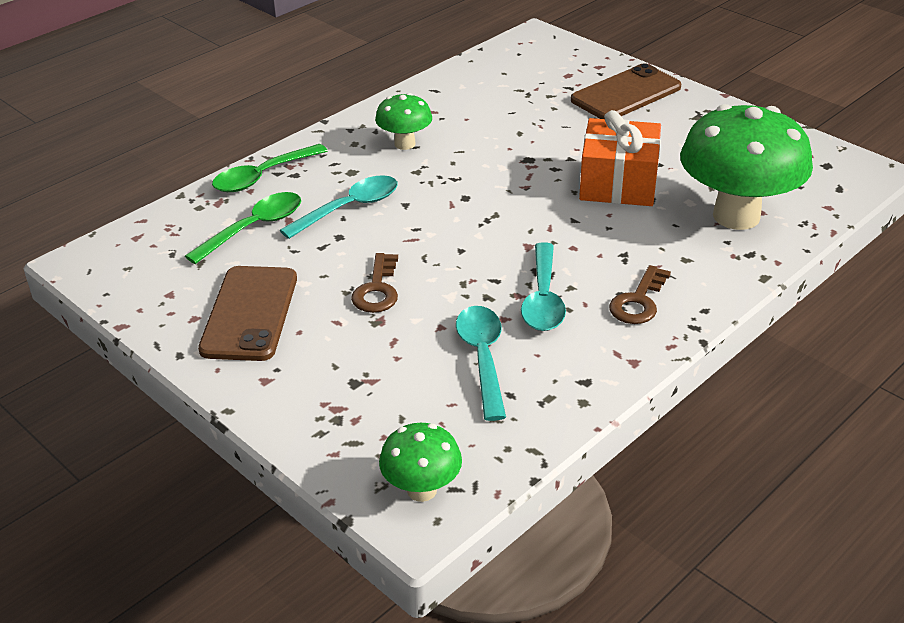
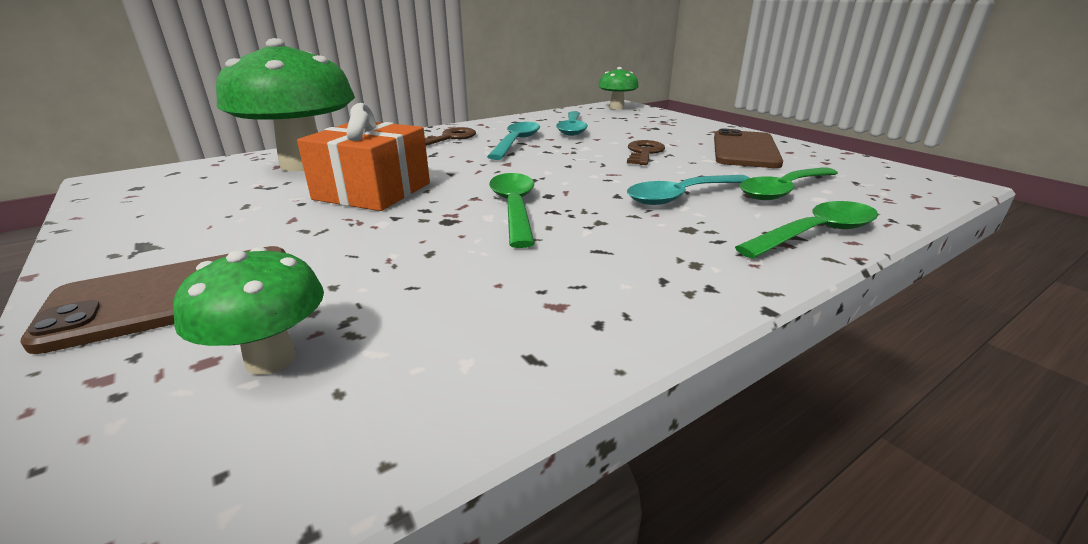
camera: 170 degrees left, 10 degrees down
(405, 144) = (613, 254): green mushroom -> green mushroom (271, 359)
(486, 177) = (514, 208): none -> green spoon

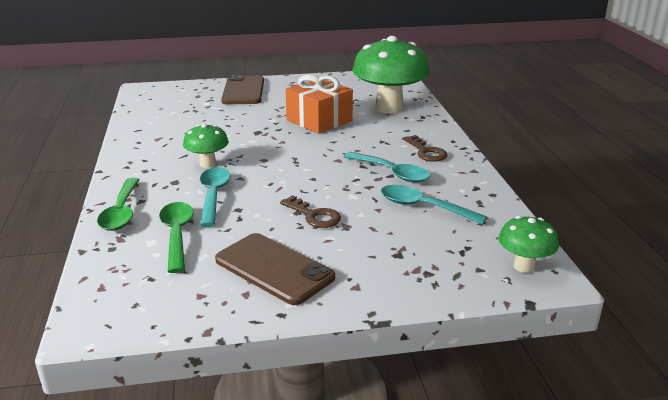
camera: 115 degrees right, 0 degrees up
(271, 359) = (187, 102): green mushroom -> green mushroom (208, 164)
(514, 208) = (255, 147): green spoon -> none

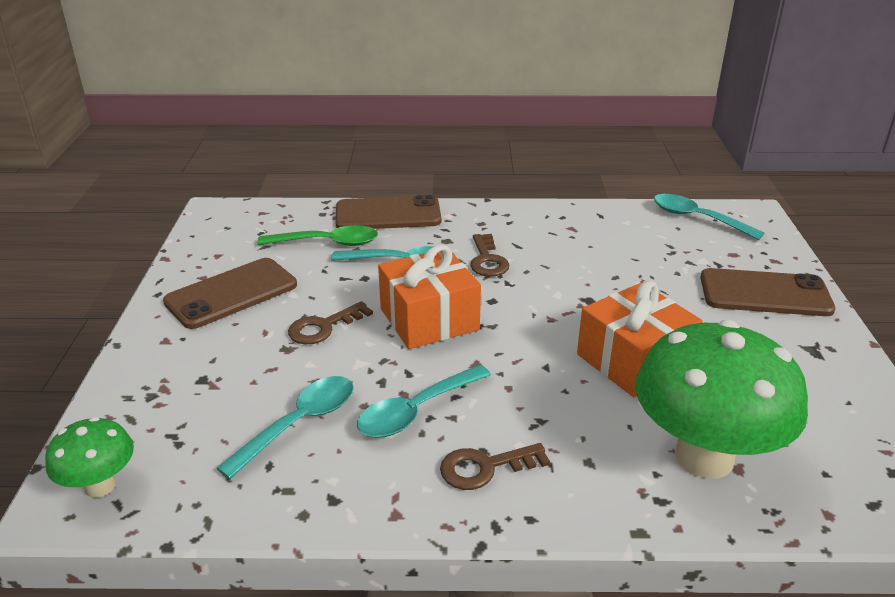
camera: 100 degrees right, 5 degrees up
(121, 212) = (388, 214): green spoon -> brown phone
(148, 102) = (697, 218): none -> turquoise spoon
(208, 164) = (487, 260): green mushroom -> brown key
(293, 178) = (429, 319): none -> orange gift

